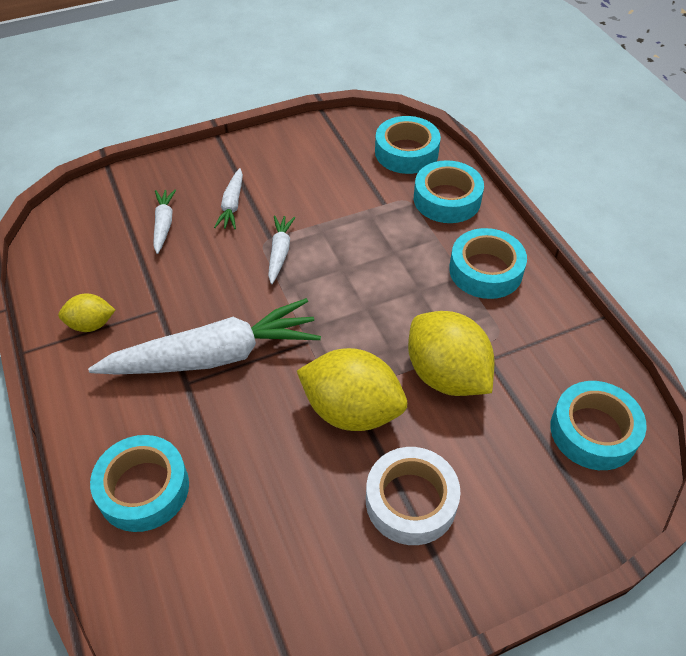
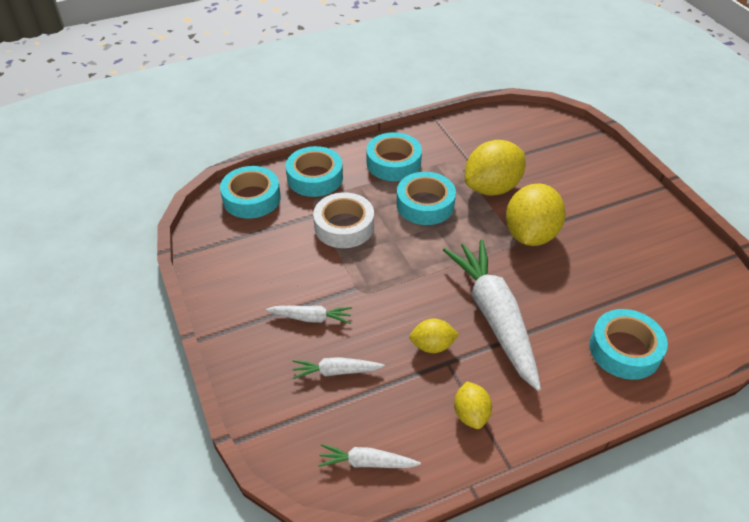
camera: 90 degrees left, 5 degrees down
(182, 297) = (432, 346): none -> yellow lemon
(280, 252) = (375, 280): white carrot -> white carrot (366, 462)
(411, 501) = (592, 208): white tape -> white tape (344, 226)
(593, 431) = (523, 130): turquoise tape -> turquoise tape (425, 204)

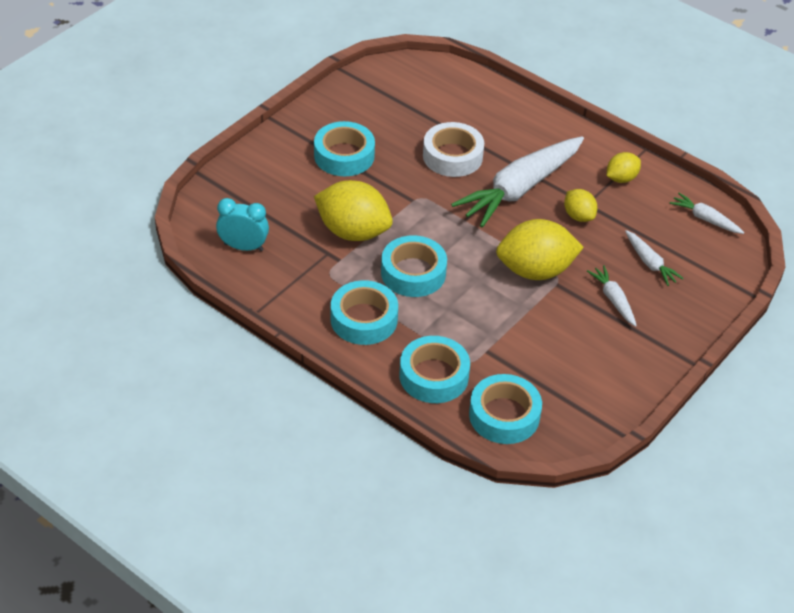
camera: 120 degrees left, 0 degrees up
(344, 226) = (489, 322): white tape -> white tape (452, 156)
(366, 462) = (705, 219): white carrot -> white carrot turned 150 degrees clockwise
(505, 130) = (243, 247): none -> turquoise clock
(530, 235) = (403, 190): yellow lemon -> yellow lemon (535, 271)
(624, 350) = (495, 114): turquoise tape -> turquoise tape (344, 155)

